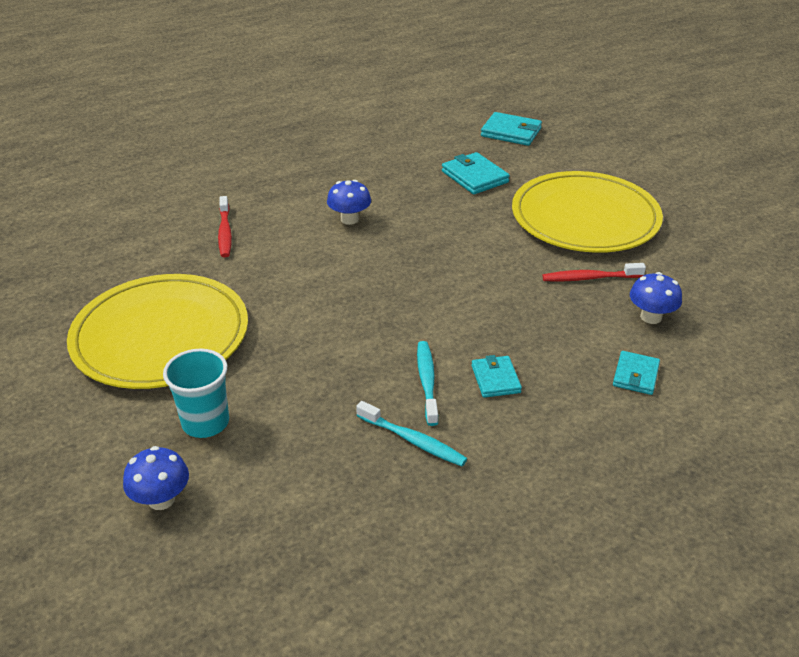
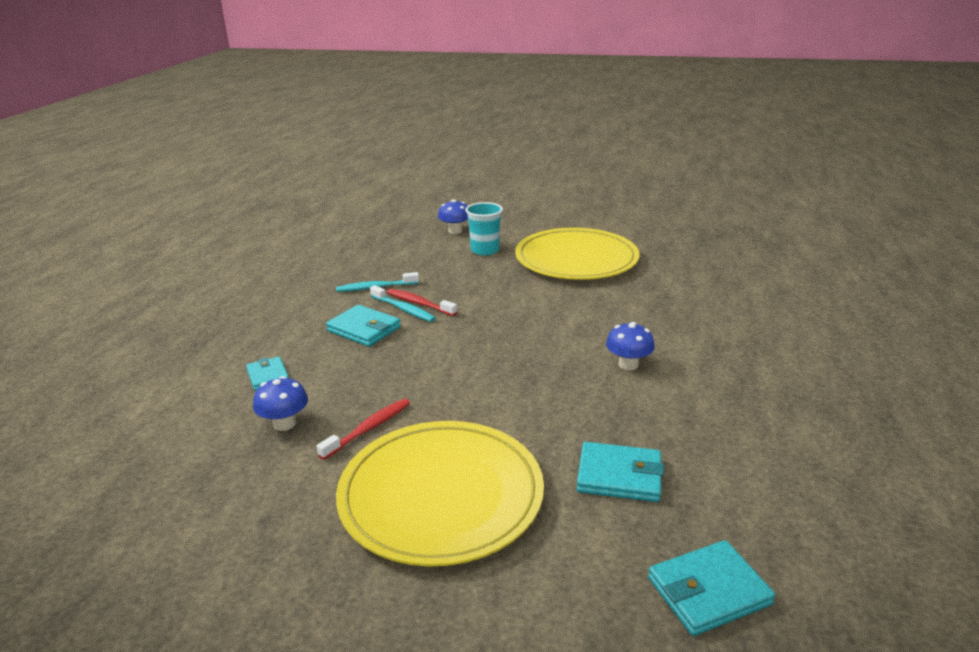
camera: 135 degrees right, 10 degrees down
(225, 232) = (676, 310): red toothbrush -> red toothbrush (419, 303)
(495, 379) = (364, 329): turquoise wallet -> turquoise wallet, size x1.53

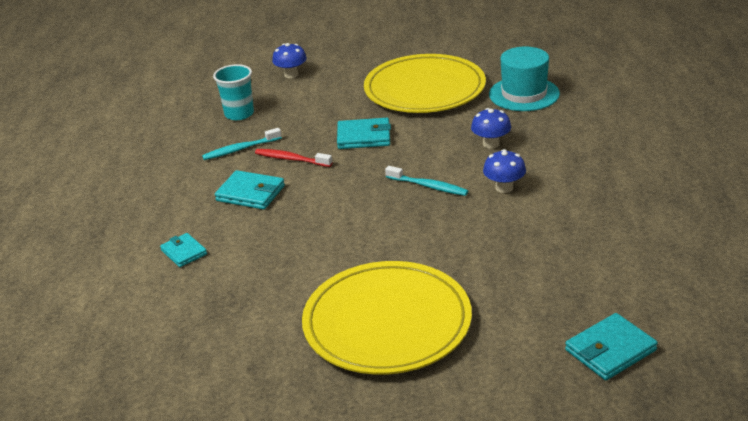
camera: 10 degrees left, 5 degrees up
(284, 423) = (224, 291): blue mushroom -> blue mushroom (491, 144)
(368, 429) = (301, 282): red toothbrush -> none
(403, 309) = (279, 167): turquoise toothbrush -> turquoise toothbrush (428, 186)
(485, 250) = (331, 92): turquoise cup -> turquoise cup (239, 114)
(619, 476) = (523, 282): turquoise wallet -> turquoise wallet (364, 137)
(676, 277) = (524, 94): none -> turquoise hat

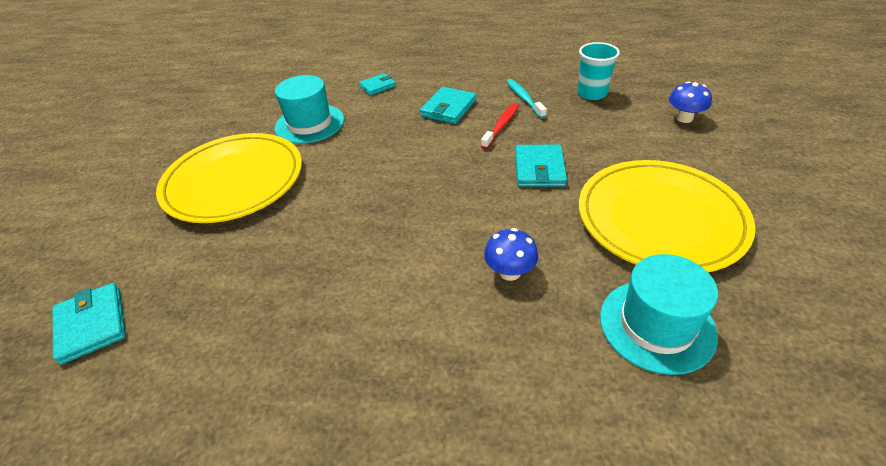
camera: 95 degrees right, 10 degrees up
(267, 291) = (309, 124): none -> turquoise hat
(428, 186) = (427, 213): turquoise toothbrush -> none
(504, 188) = (406, 274): blue mushroom -> none

